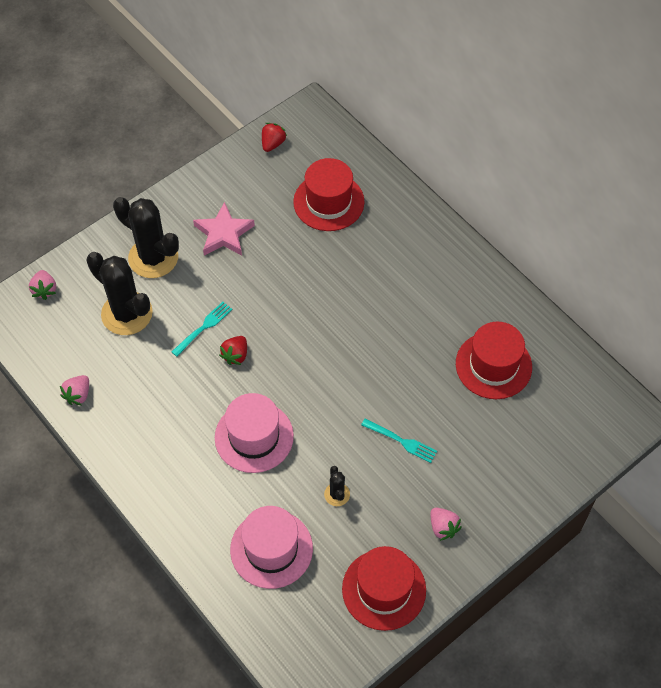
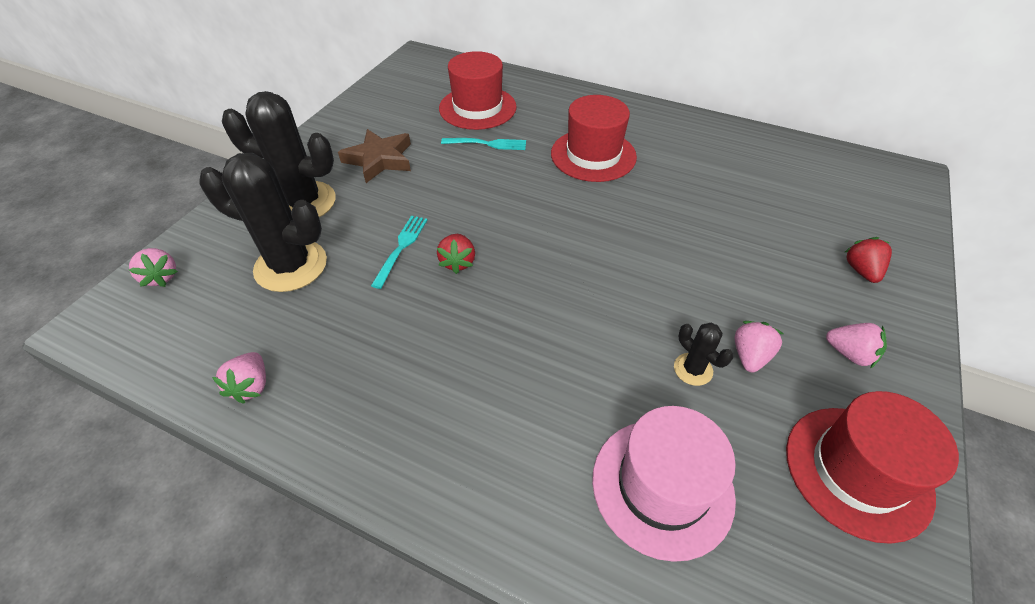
camera: 25 degrees left, 10 degrees down
(223, 234) = (379, 159): pink star -> brown star
(254, 437) = (537, 342): pink hat -> none
(273, 144) = (394, 84): red strawberry -> red strawberry (861, 270)
(378, 501) = (749, 356): none -> pink strawberry
(401, 441) = (717, 279): turquoise fork -> turquoise fork (487, 144)
(493, 365) = (744, 178): red hat -> red hat (593, 155)

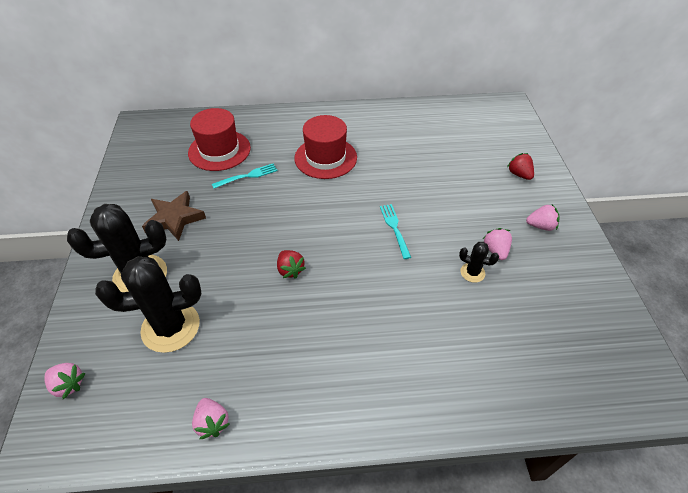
camera: 30 degrees left, 0 degrees up
(401, 248) = (243, 277): turquoise fork -> turquoise fork (394, 228)
(662, 486) = (498, 346): pink hat -> none
(857, 471) = (579, 288): red hat -> none

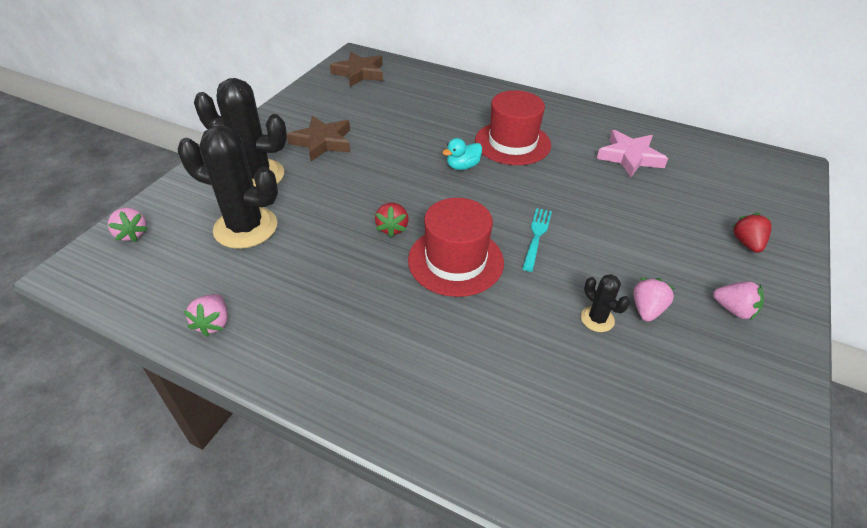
camera: 30 degrees right, 5 degrees down
(155, 139) = (359, 73): none -> brown star
(219, 150) = (409, 101): red hat -> red hat (455, 261)
(247, 176) = (418, 131): turquoise fork -> none
(304, 193) = (462, 166): none -> turquoise duck
(411, 137) = (630, 157): none -> pink star

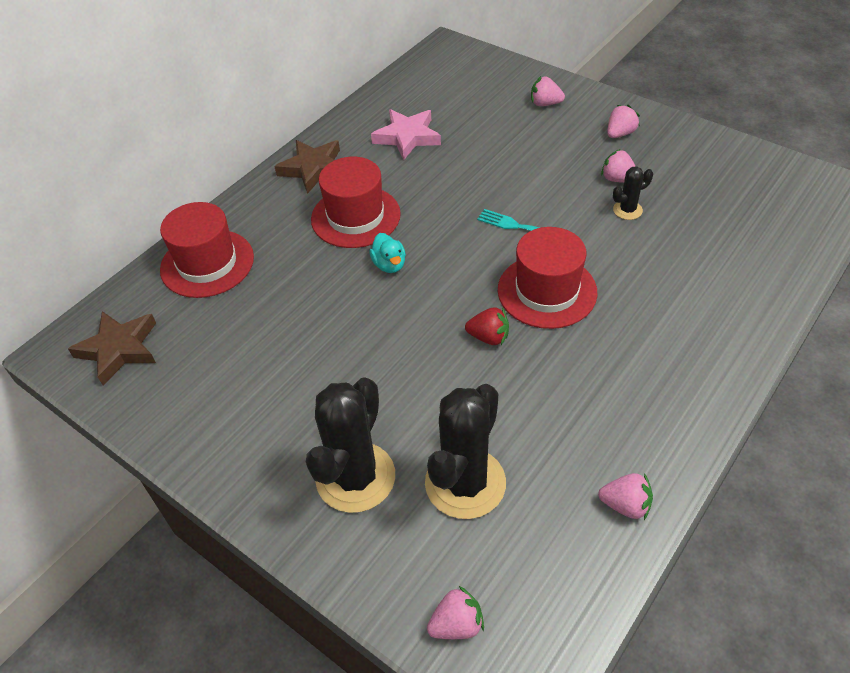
camera: 75 degrees left, 5 degrees up
(322, 142) = (295, 399): brown star -> brown star (313, 169)
(440, 89) = (207, 263): none -> red hat
(747, 243) = (545, 104): red strawberry -> pink strawberry

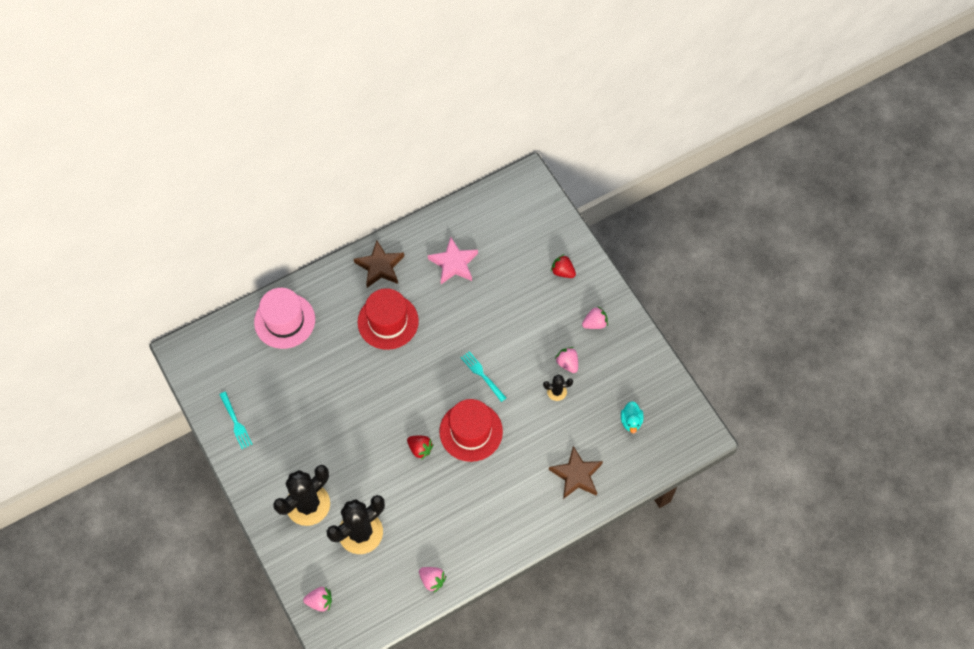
camera: 20 degrees right, 15 degrees up
(119, 349) = (215, 365): brown star -> brown star (576, 475)
(182, 409) = (236, 422): none -> turquoise fork
(207, 263) = (284, 321): red hat -> pink hat
(389, 265) = (390, 370): turquoise duck -> turquoise duck (631, 421)
(545, 104) = (563, 272): pink strawberry -> red strawberry

